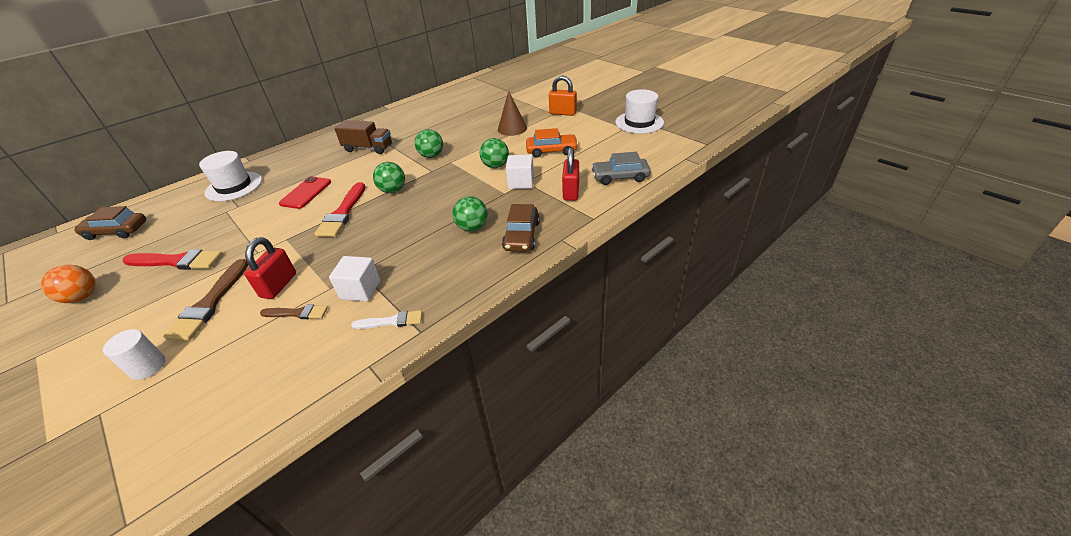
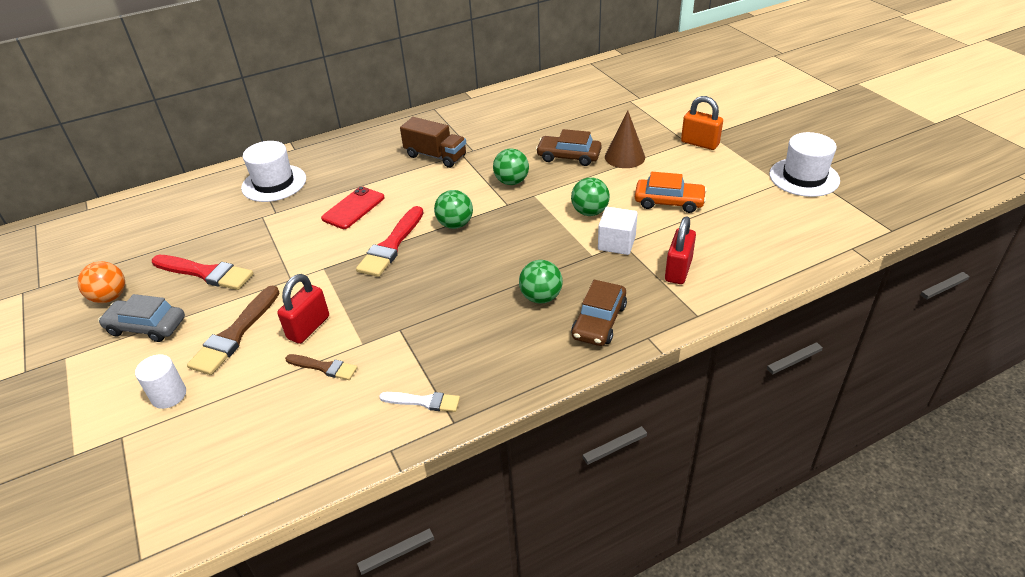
camera: 15 degrees right, 0 degrees up
(116, 231) = (146, 220): brown car -> brown car (569, 156)
(360, 290) = (396, 353): white cube -> none
(620, 177) = (750, 260): grey car -> grey car (146, 326)

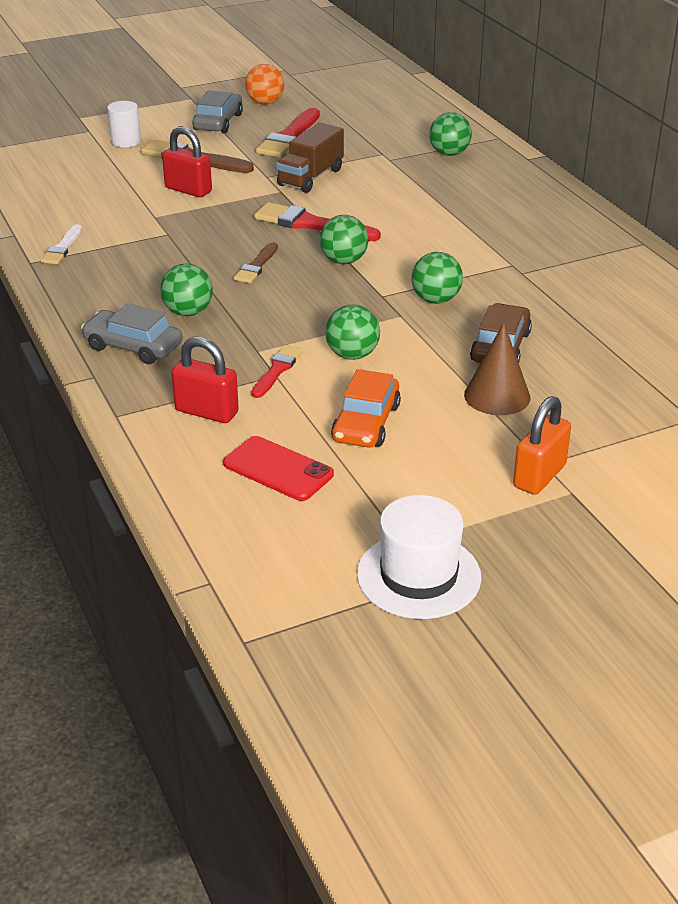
camera: 90 degrees right, 5 degrees down
(274, 183) = (449, 154): white hat -> green ball
(324, 367) = (129, 201): brown brush -> brown brush (256, 266)
(353, 208) = (390, 200): red phone -> red phone (278, 469)
(435, 156) = (506, 246): brown truck -> brown truck (310, 177)
(599, 321) = (133, 346): brown car -> grey car
(616, 243) = (277, 370): white cube -> red brush

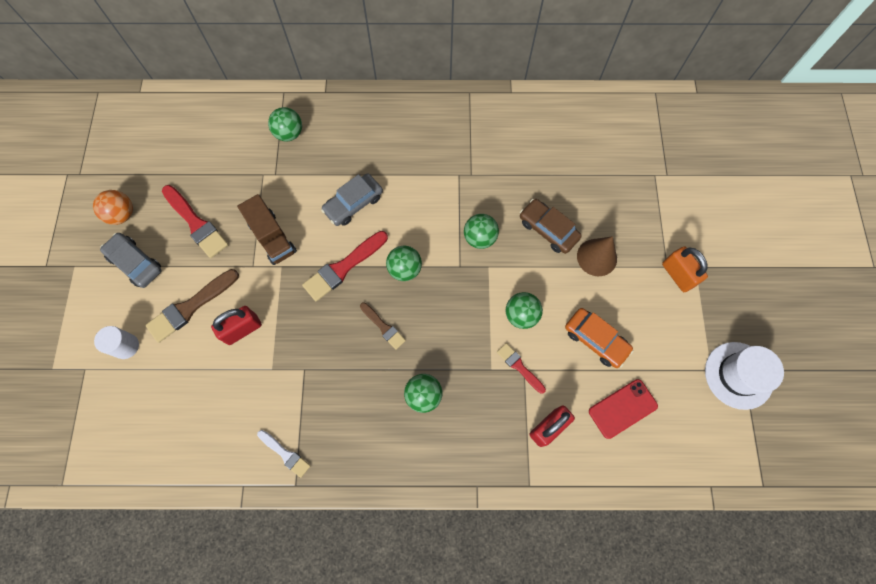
camera: 65 degrees left, 35 degrees up
(133, 346) = (451, 447): grey car -> grey car (353, 203)

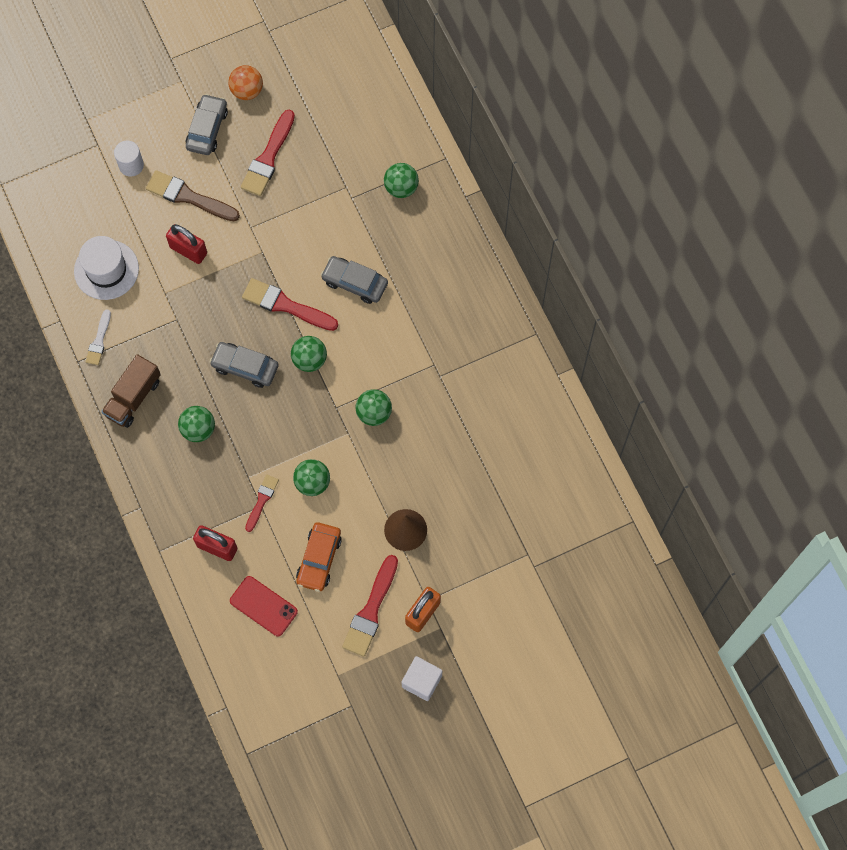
camera: 65 degrees right, 0 degrees up
(272, 237) = (286, 229): brown truck -> brown truck (133, 397)
(383, 327) = (245, 367): brown brush -> grey car
(548, 229) = (414, 473): brown car -> none
(660, 316) = (371, 610): none -> red brush
(738, 375) = (343, 702): white hat -> white hat (106, 270)
(739, 301) = (422, 681): none -> white cube

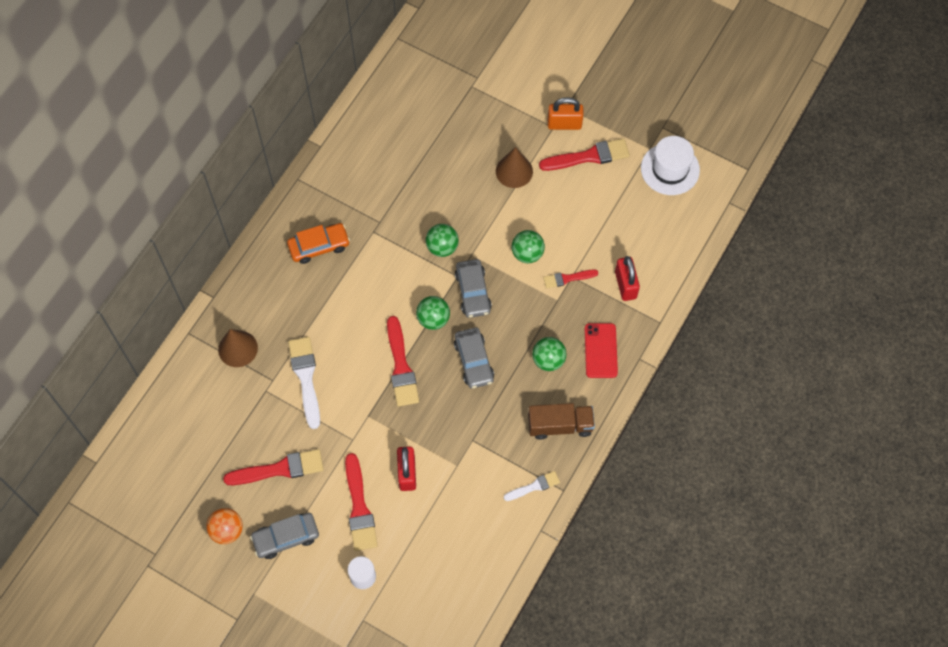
camera: 125 degrees left, 5 degrees down
(106, 270) = (470, 526): white hat -> white hat (670, 169)
(188, 197) = (359, 507): brown brush -> red brush
(263, 606) = (641, 225): red phone -> red phone (600, 350)
(319, 559) = (579, 212): orange car -> orange car (319, 246)
(333, 224) = (305, 378): none -> white brush
(355, 283) = (345, 329): grey car -> grey car (473, 292)
(401, 188) = (238, 348): green ball -> brown cone
(422, 681) = (611, 96): white cube -> none

